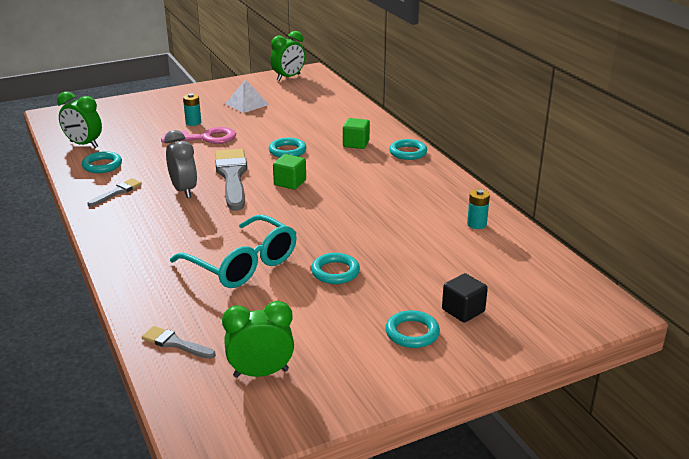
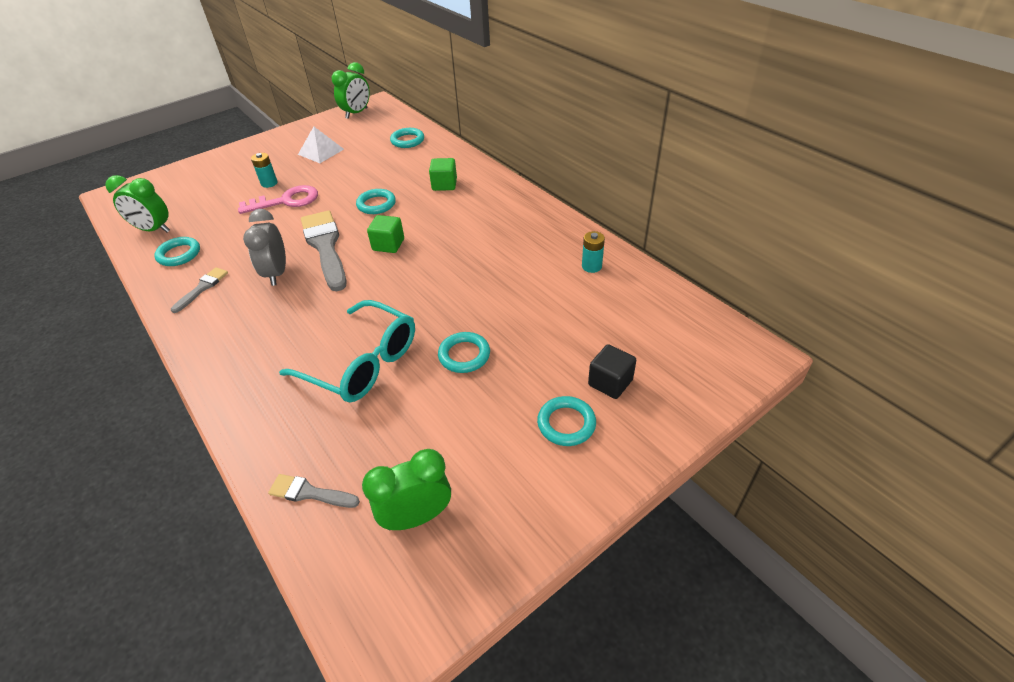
camera: 10 degrees left, 15 degrees up
(184, 190) = (276, 273): grey clock -> grey clock turned 150 degrees counterclockwise
(408, 152) = (499, 187): turquoise ring -> turquoise ring (407, 140)

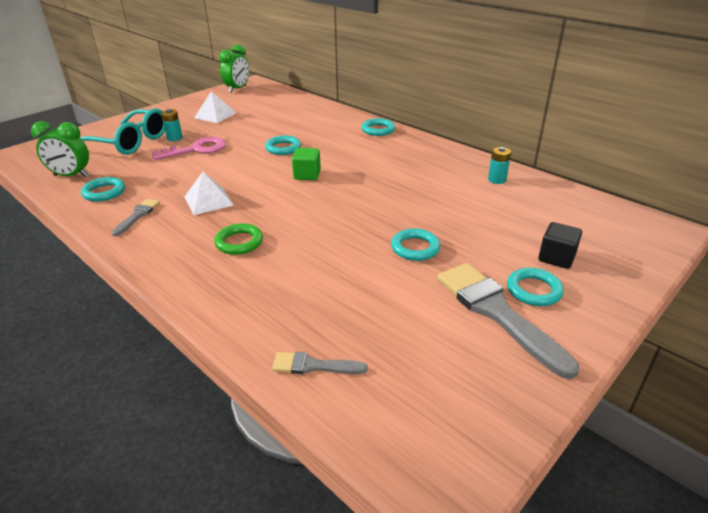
camera: 10 degrees left, 10 degrees down
(276, 273) = (208, 201): grey clock -> white pyramid
(289, 332) = (239, 242): none -> green ring
(325, 247) = (248, 179): grey brush -> grey brush (497, 312)
(362, 363) = (321, 260): turquoise glasses -> turquoise glasses (131, 142)
(407, 140) = (292, 105): turquoise ring -> turquoise ring (378, 130)
(417, 516) = (430, 374): green clock -> none
(444, 185) = (339, 132): green cube -> none

